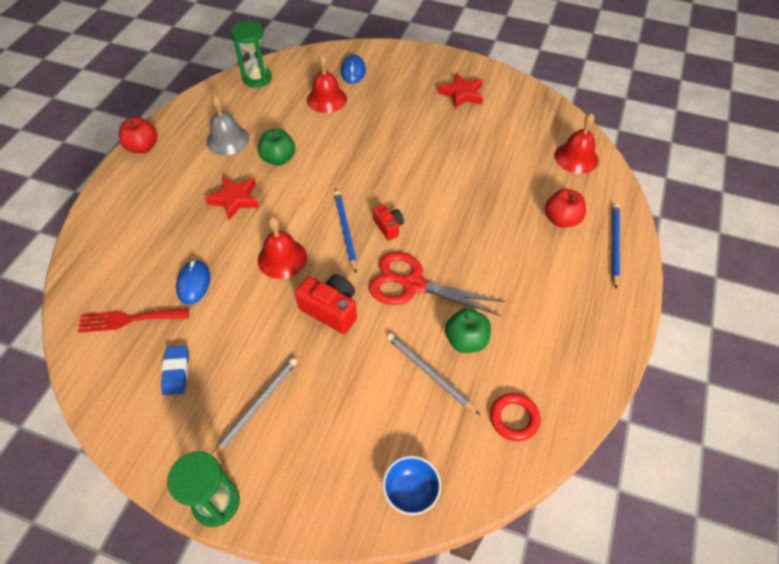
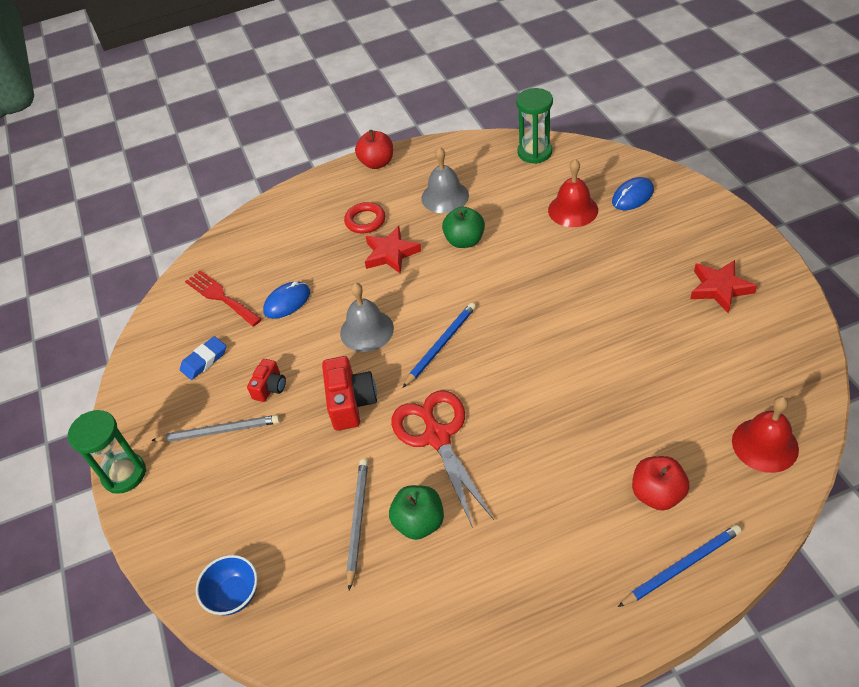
camera: 55 degrees right, 5 degrees down
(282, 258) = (366, 330): red bell -> grey bell
(388, 227) = (480, 369): red camera -> red camera (270, 387)
(514, 418) = (373, 623): red ring -> red ring (365, 221)

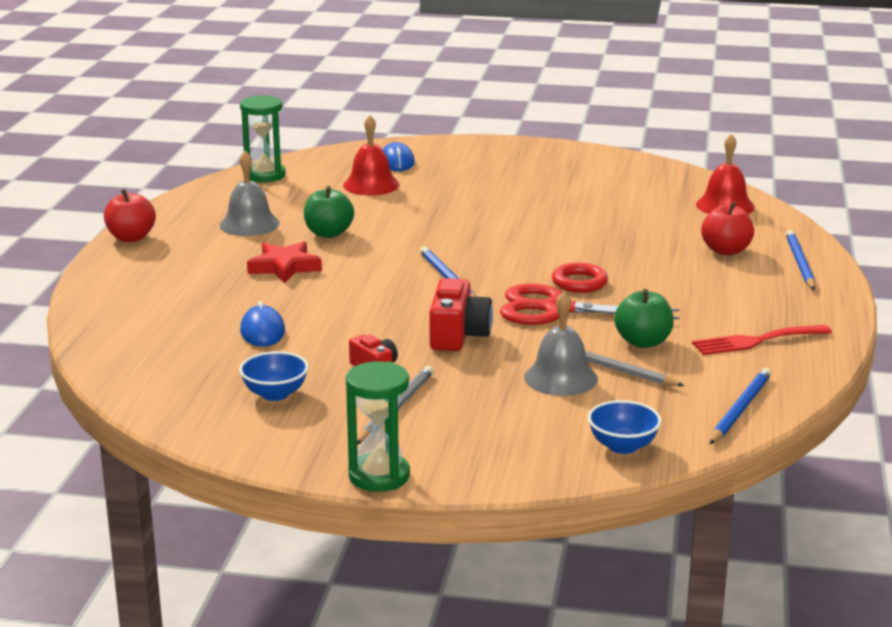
camera: 65 degrees left, 25 degrees down
(204, 360) = (275, 394): blue eraser -> blue bowl
(221, 297) = (187, 363): red fork -> red fork (756, 341)
(340, 650) = (740, 409): none -> blue pencil
(350, 402) = (458, 335): red camera -> red camera turned 75 degrees clockwise
(365, 221) = (211, 265): red ring -> red ring (579, 283)
(366, 330) = (373, 304): grey bell -> grey bell (560, 378)
(720, 288) = (554, 169): red star -> none

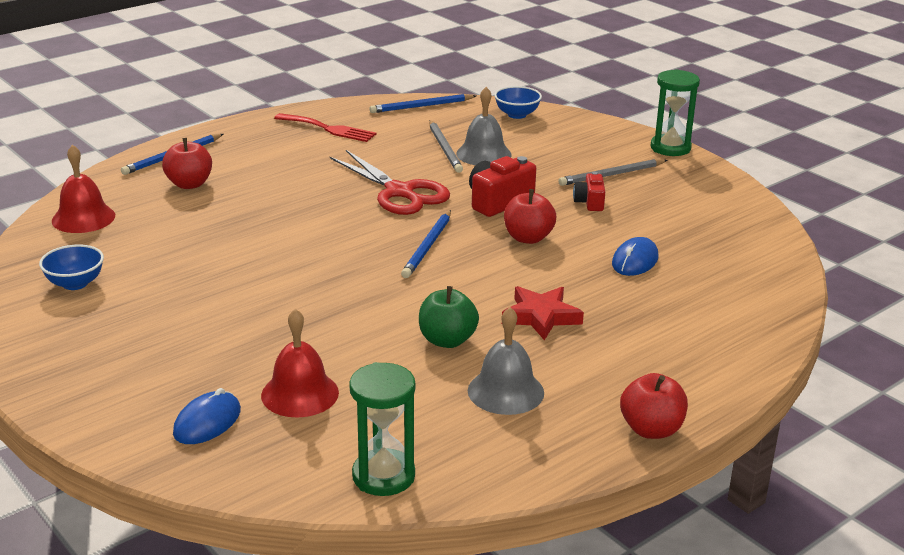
camera: 140 degrees left, 5 degrees up
(275, 394) = (679, 211): blue bowl -> blue bowl (75, 283)
(380, 315) = (528, 238): none -> red apple
(579, 283) = (342, 204): red ring -> none
(643, 342) = (392, 153): green apple -> none

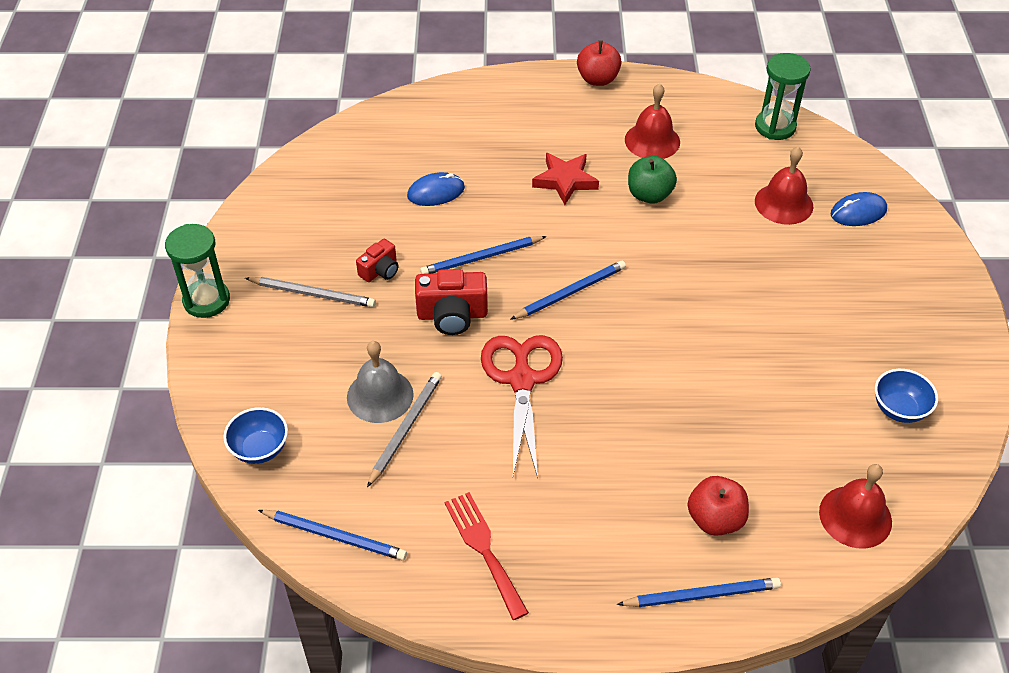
camera: 140 degrees left, 20 degrees up
(505, 391) = (652, 141): grey bell -> red bell
(528, 238) = (482, 258): red apple -> blue pencil

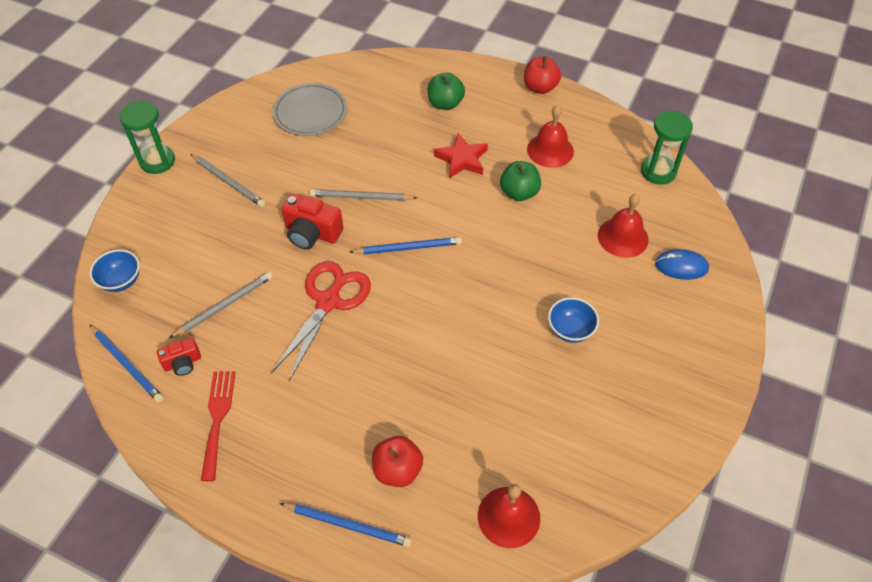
camera: 25 degrees right, 5 degrees up
(358, 186) = (310, 113): none -> grey plate
(380, 270) = (284, 181): red camera -> red camera (182, 363)
(380, 395) = (223, 274): grey bell -> none
(436, 192) = (362, 136): blue mouse -> none
(482, 258) = (361, 197): blue pencil -> grey pencil
(506, 128) = (445, 104): none -> green apple
(899, 409) = (605, 444): blue bowl -> blue bowl (570, 330)

